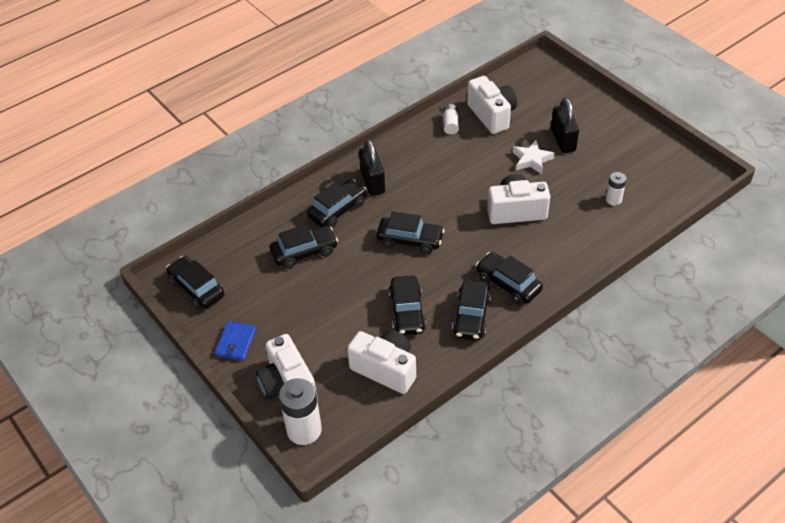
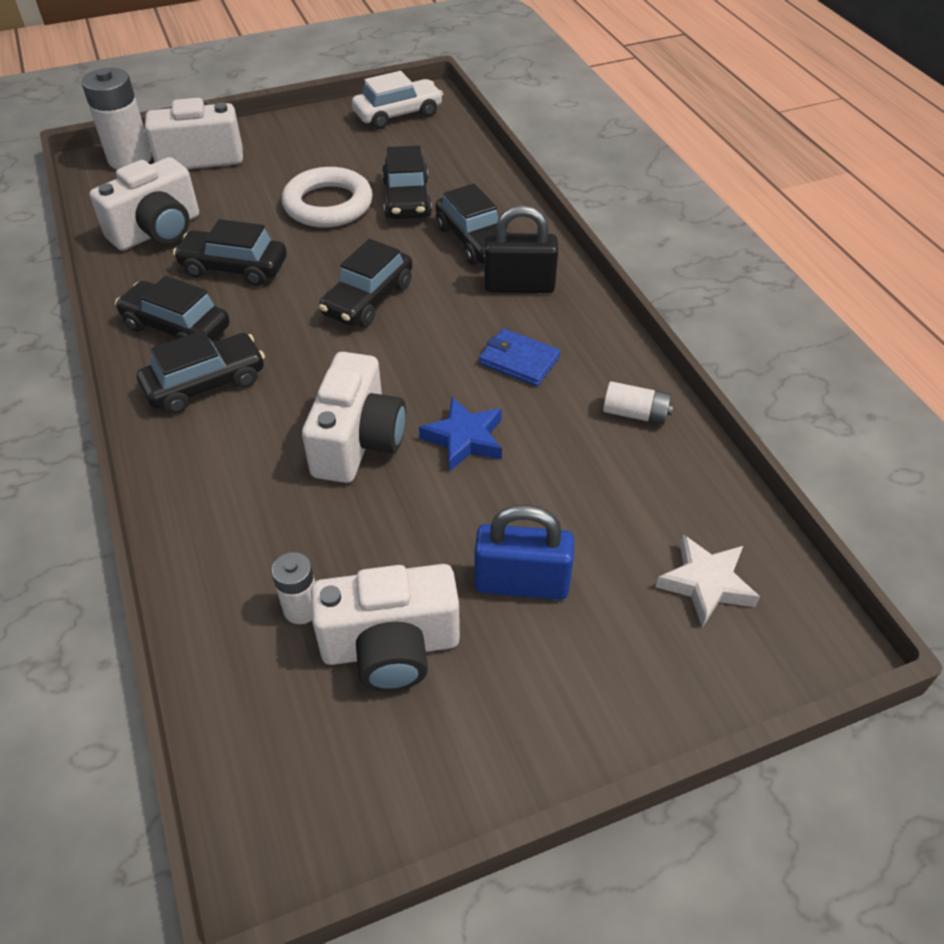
camera: 105 degrees right, 0 degrees up
(196, 288) = (398, 114): black car -> white car
(236, 342) = (293, 131): blue wallet -> blue wallet (519, 360)
(324, 289) = (328, 204): none -> white ring
(492, 115) = (644, 484): white camera -> white camera (391, 647)
(495, 175) = (464, 439): none -> blue star
(531, 160) = (483, 508): white star -> white star (706, 583)
(563, 140) = (521, 583): black padlock -> blue padlock

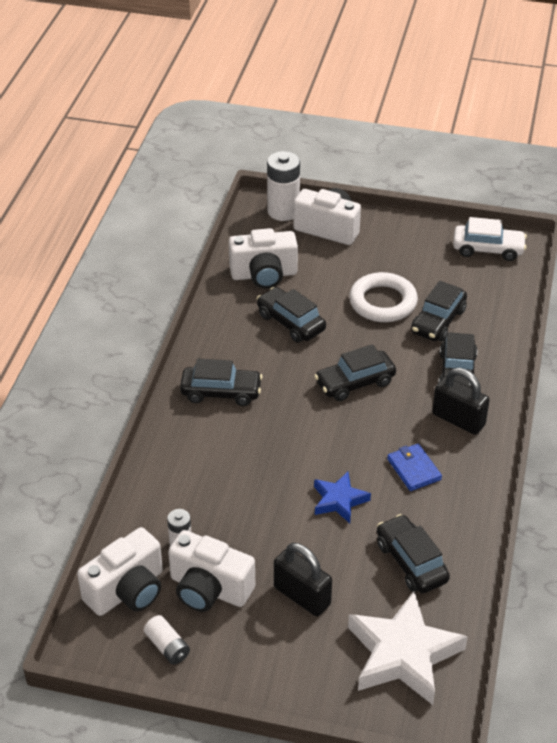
camera: 35 degrees right, 5 degrees down
(177, 327) = (230, 348): black car -> black car (411, 562)
(358, 442) = (278, 470): white camera -> white camera (127, 591)
(521, 583) = (302, 596): blue padlock -> black padlock
(635, 414) = (455, 539): white battery -> white battery (167, 646)
(706, 583) = (403, 654): white star -> white star, size x1.84

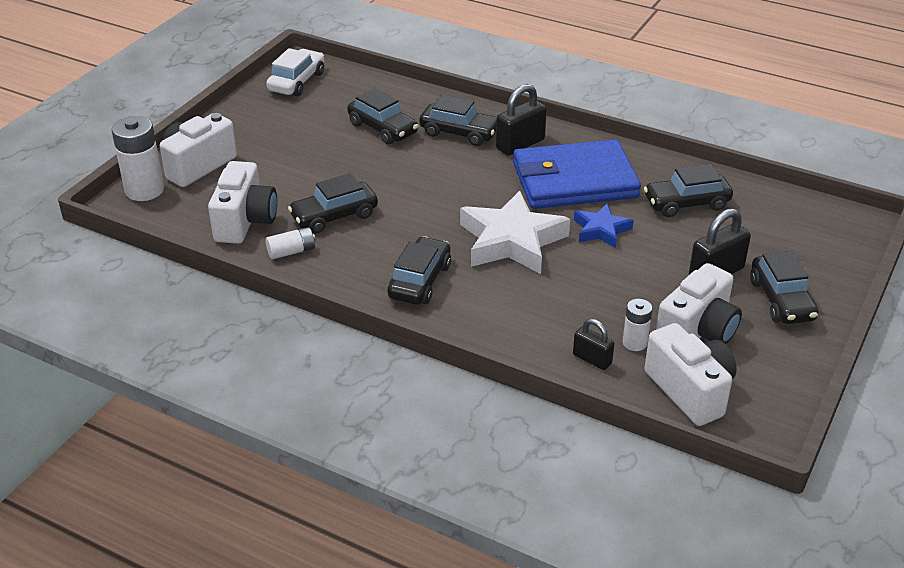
camera: 75 degrees left, 5 degrees down
(151, 518) = (592, 359): none -> black padlock
(167, 646) = (768, 371): white battery -> white battery (291, 251)
(355, 383) = (445, 192): black car -> black car (781, 300)
(383, 302) = (337, 154): white ring -> none
(403, 654) = (789, 228): white star -> white star (511, 241)
(414, 469) = (574, 180): blue wallet -> blue wallet, size x2.34

